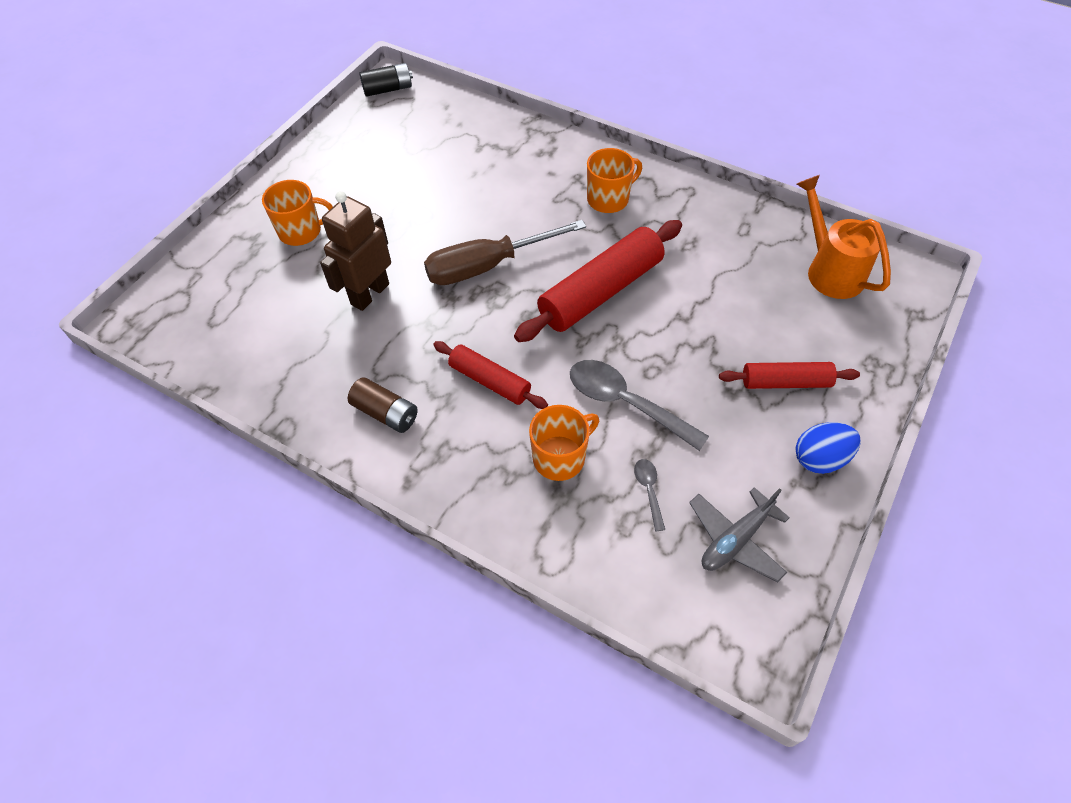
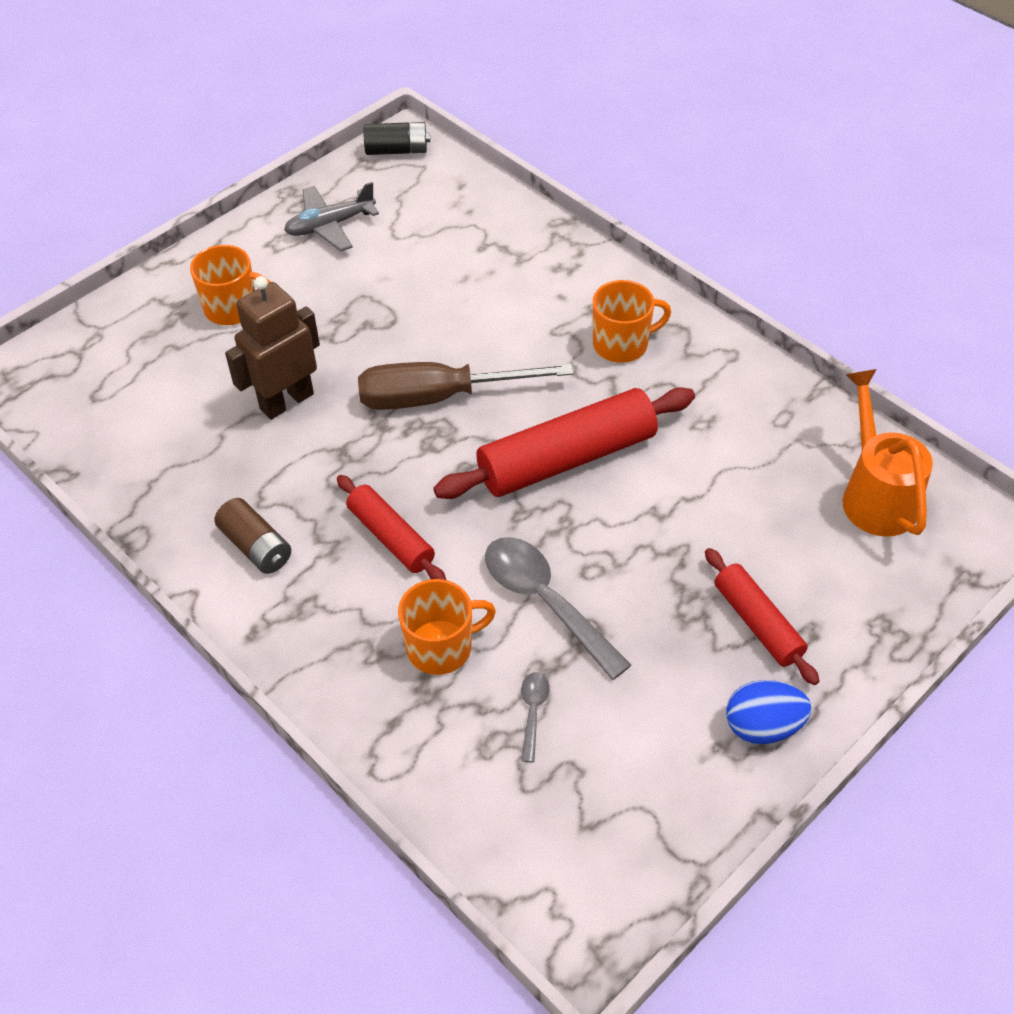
camera: 15 degrees right, 5 degrees down
(735, 539) = (616, 796): grey plane -> grey plane (330, 225)
(785, 382) = (757, 623): red rolling pin -> red rolling pin turned 45 degrees clockwise

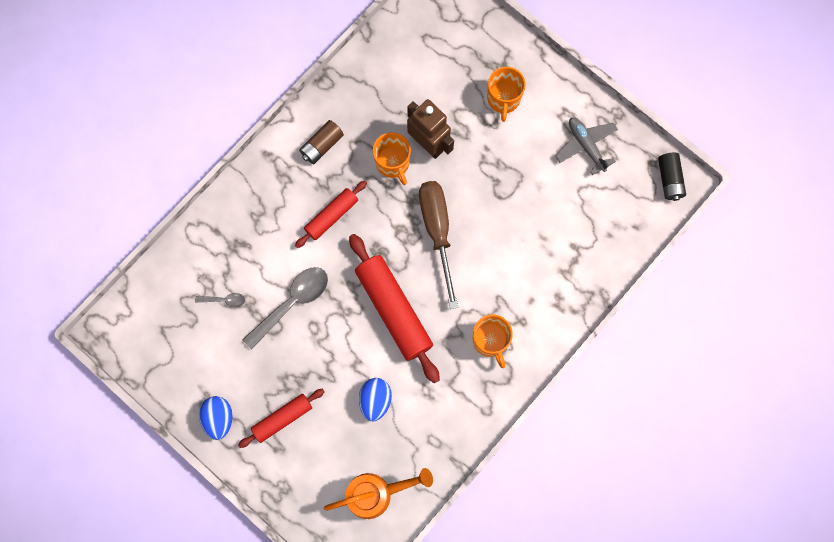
camera: 85 degrees right, 25 degrees up
(441, 647) = (261, 250): orange mug -> orange mug (393, 163)
(720, 489) = (375, 400): none -> blue egg

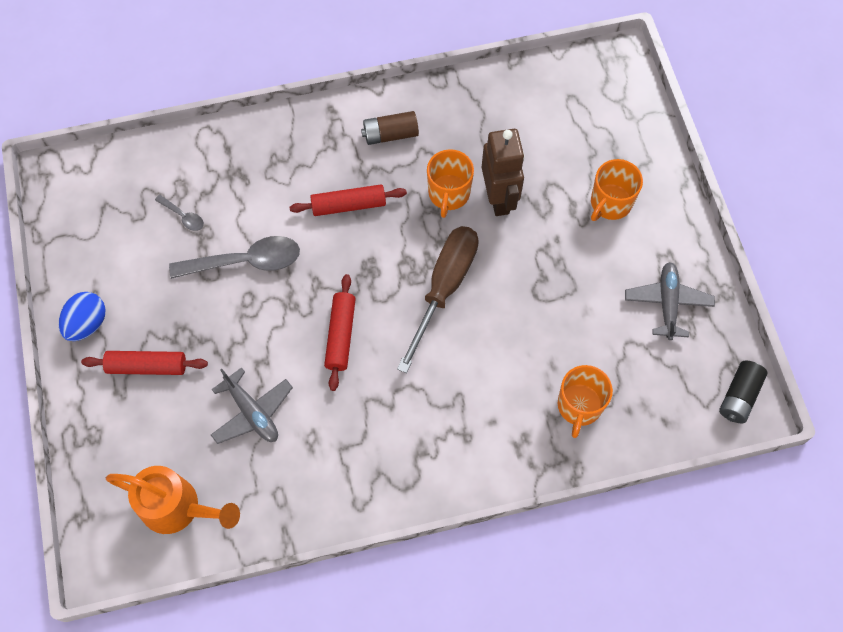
camera: 35 degrees right, 10 degrees down
(375, 400) = (252, 412): blue egg -> grey plane
(394, 310) = (341, 335): red rolling pin -> red rolling pin, size x0.57
(490, 341) = (417, 434): orange mug -> orange mug (579, 406)

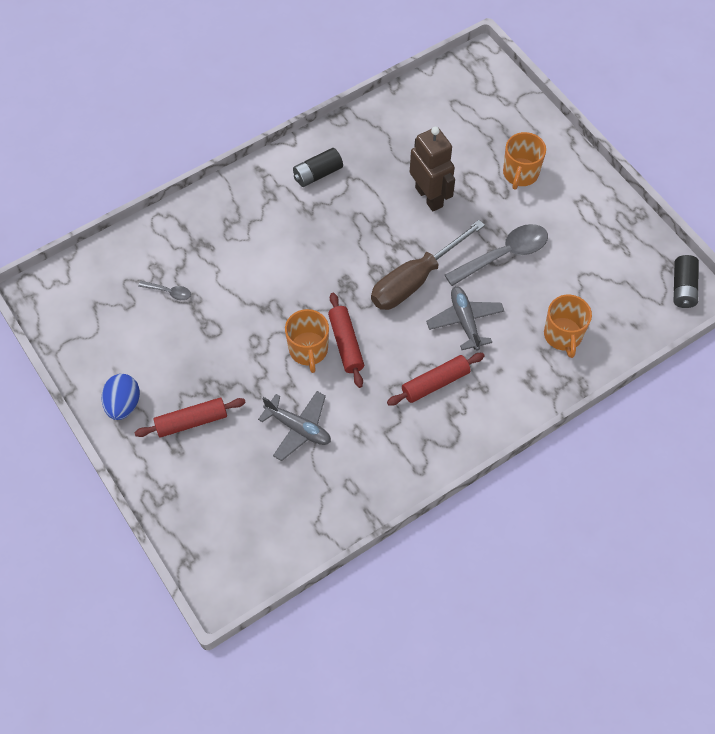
camera: 20 degrees left, 5 degrees down
(178, 508) = (269, 524): orange watering can -> none
(245, 261) = (239, 311): grey spoon -> grey spoon (503, 255)
(348, 205) = (307, 240): red rolling pin -> red rolling pin (435, 383)
(390, 134) = (317, 174): brown battery -> black battery
(444, 288) = (415, 280): brown screwdriver -> brown screwdriver turned 135 degrees counterclockwise
(448, 194) = (386, 206): orange mug -> orange mug (308, 350)
(667, 303) = (598, 235): grey plane -> grey plane (465, 321)

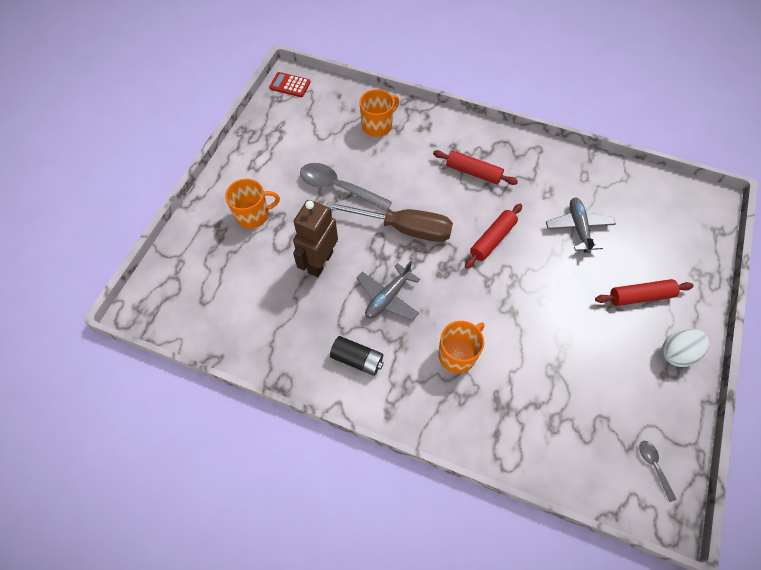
camera: 125 degrees left, 0 degrees up
(123, 404) = (677, 353): blue egg -> white egg
(169, 292) = (564, 395): grey spoon -> grey spoon (653, 466)
(191, 421) = (640, 296): red rolling pin -> red rolling pin turned 45 degrees counterclockwise
(308, 350) = (518, 259): orange mug -> orange mug (457, 354)
(465, 321) = (412, 181): grey plane -> grey plane (388, 297)
(683, 288) = (290, 85): black battery -> red calculator

